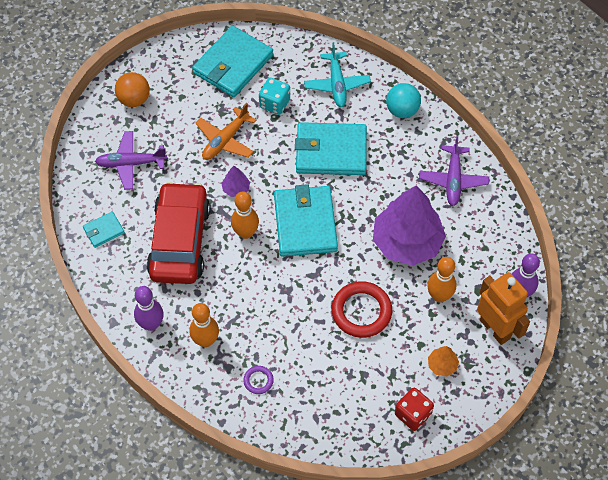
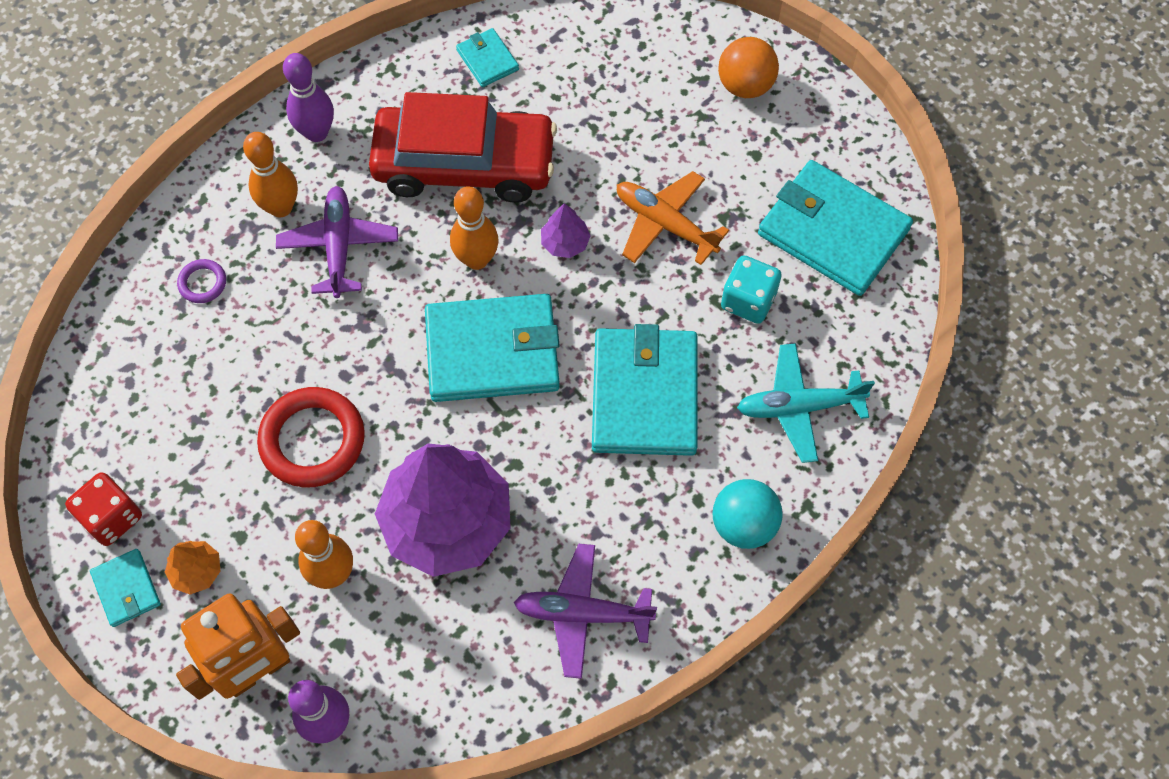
camera: 90 degrees right, 5 degrees up
(131, 163) = (615, 88): purple plane -> purple plane (339, 246)
(455, 401) = (126, 589): none -> turquoise wallet

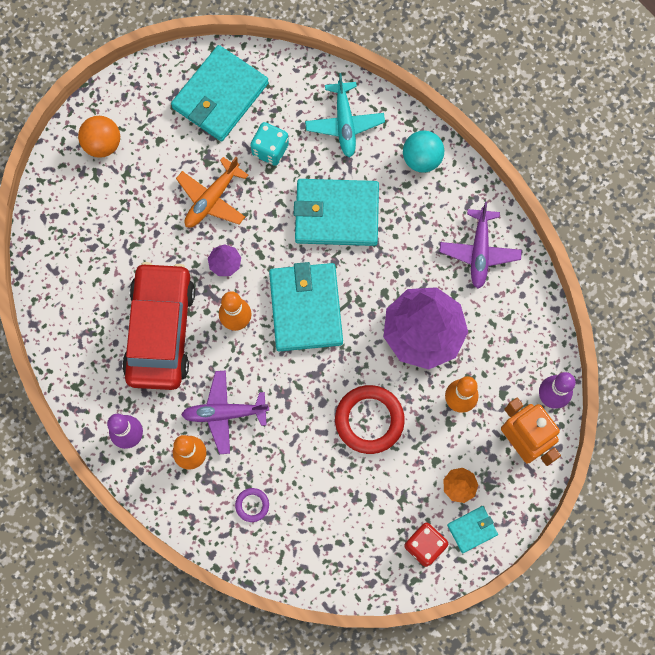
camera: 90 degrees left, 10 degrees up
(487, 60) = (72, 318): turquoise wallet -> none

